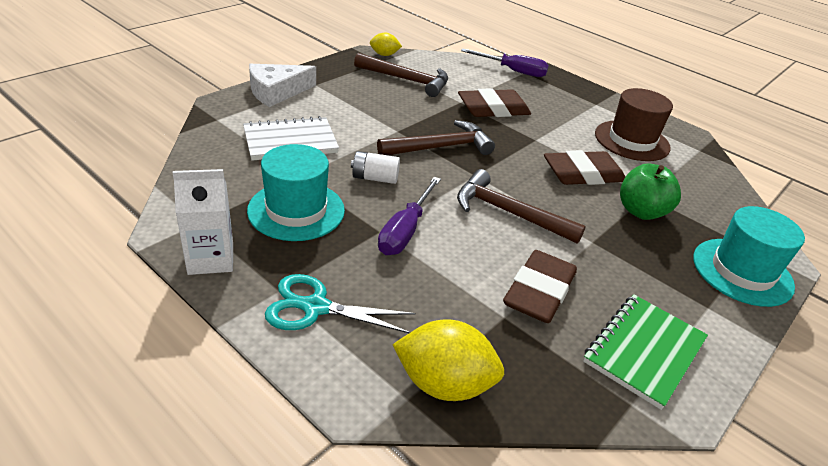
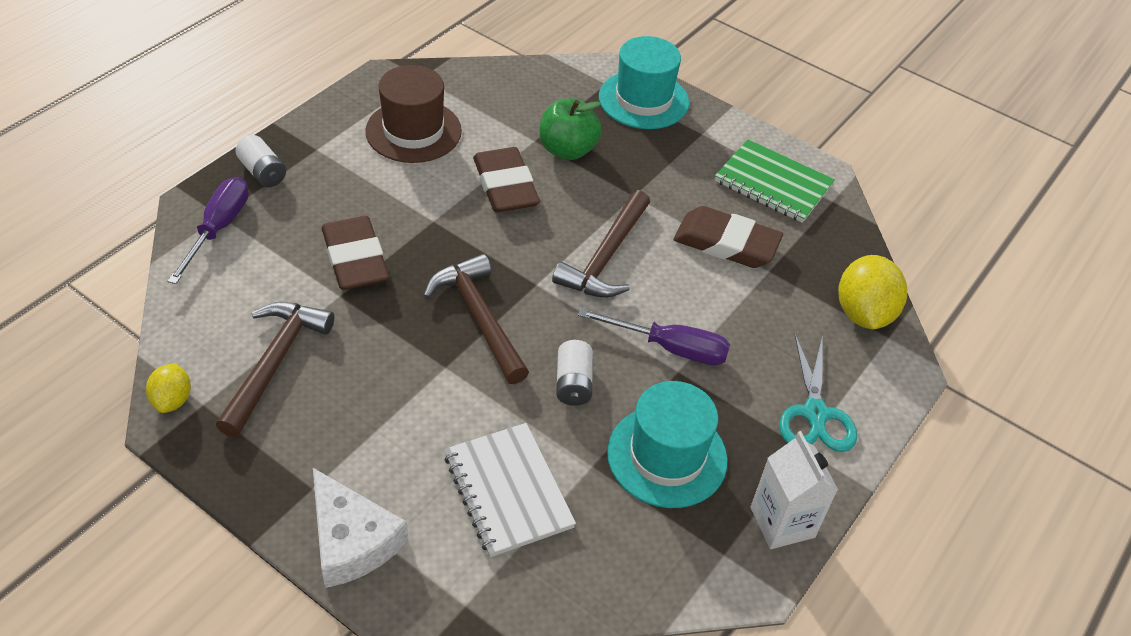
camera: 95 degrees left, 10 degrees up
(566, 86) = (263, 172): none -> white battery

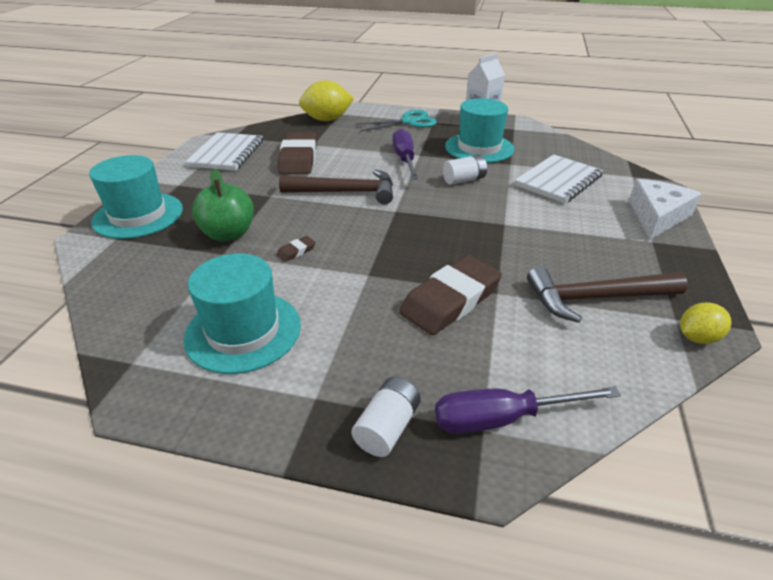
camera: 110 degrees left, 10 degrees down
(413, 131) = (243, 331): brown hat -> turquoise hat
(479, 318) = (449, 223): brown hammer -> none
(505, 186) = (296, 251): brown eraser -> brown eraser, size x0.41
(773, 184) = (227, 154): green notebook -> white notebook

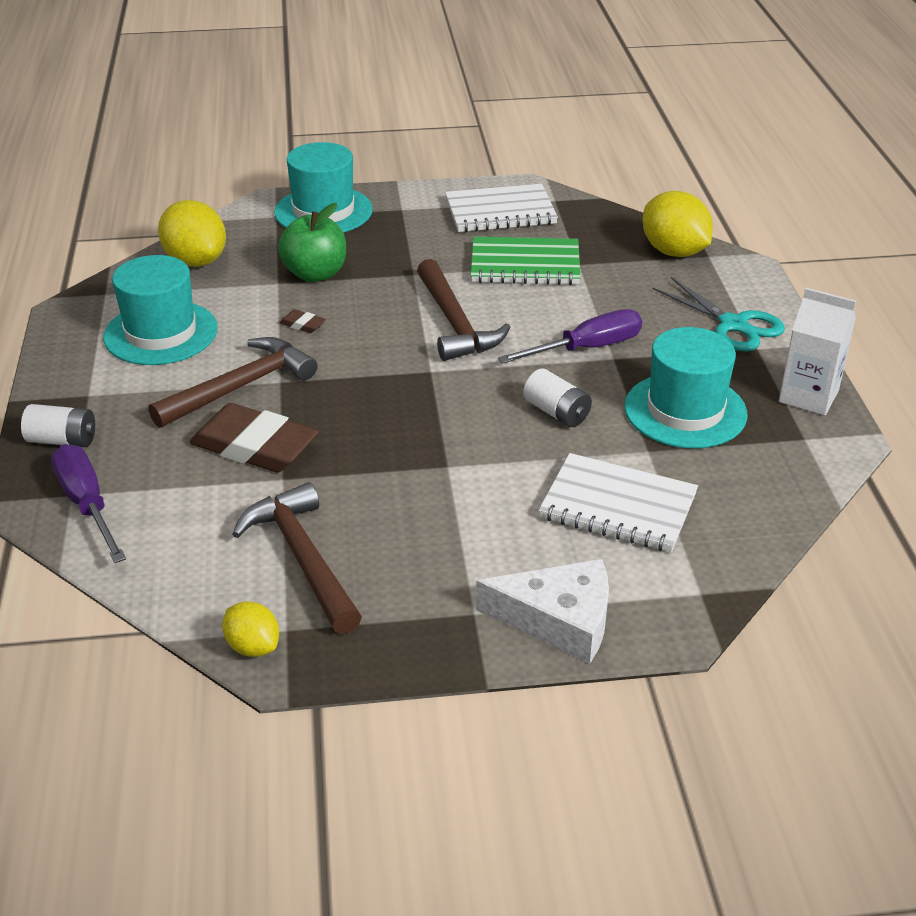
camera: 70 degrees right, 0 degrees up
(138, 292) = (196, 261): none -> yellow lemon
(298, 158) = (525, 264): brown eraser -> green notebook
(363, 296) = (240, 387): none -> brown hammer

